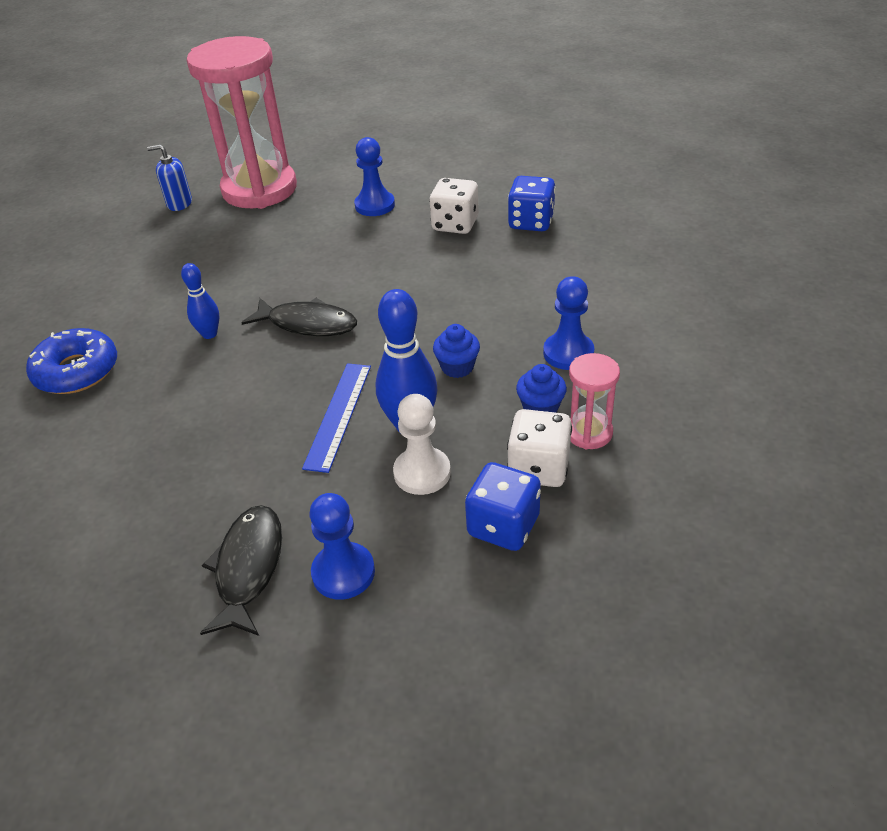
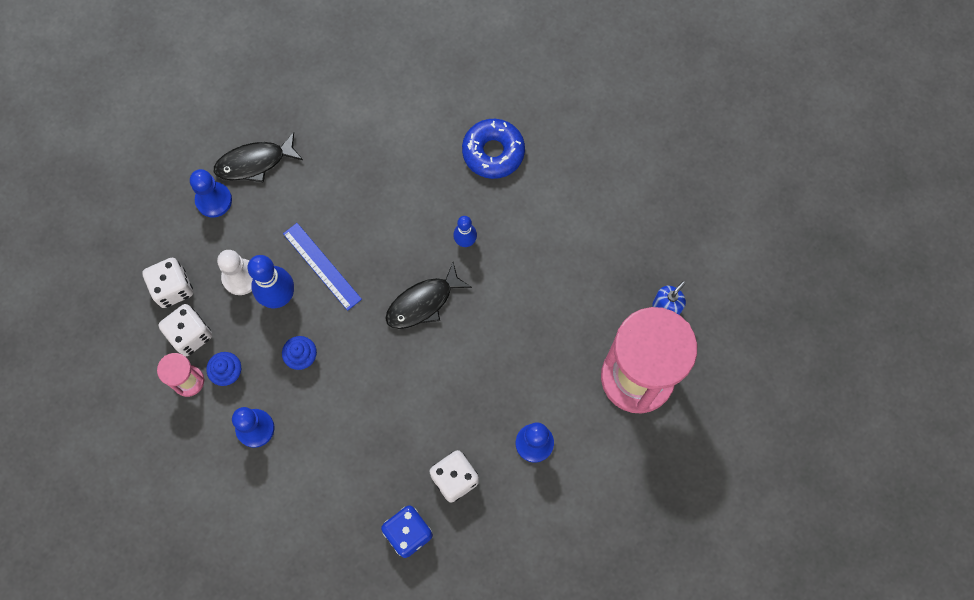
camera: 125 degrees right, 30 degrees up
(248, 568) = (255, 162): black fish -> black fish turned 120 degrees clockwise
(503, 526) = (173, 288): blue dice -> white dice

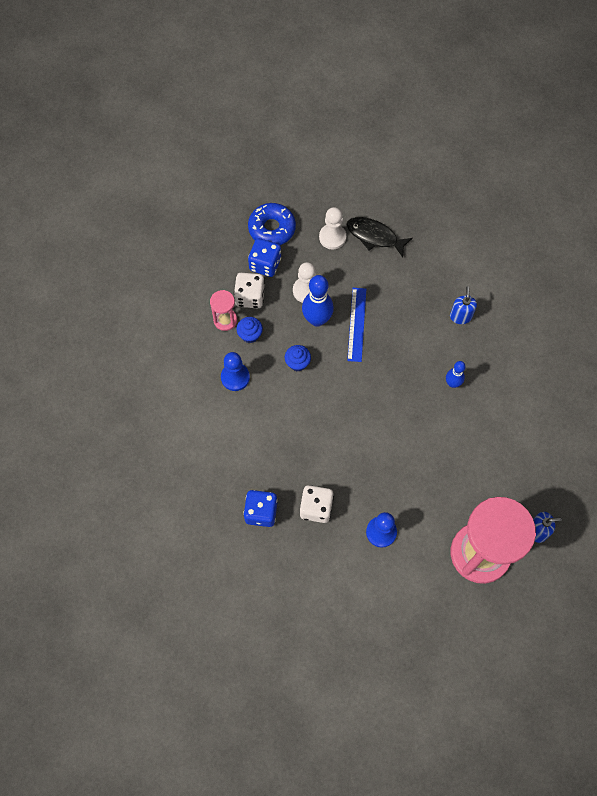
camera: 45 degrees right, 5 degrees down
(173, 288) = (265, 264): white dice -> blue dice
(214, 200) = (332, 237): blue pawn -> white pawn
(412, 169) = (460, 316): none -> blue soap dispenser
(423, 303) = (394, 395): black fish -> none
(493, 152) = (519, 348): blue donut -> blue donut (272, 228)

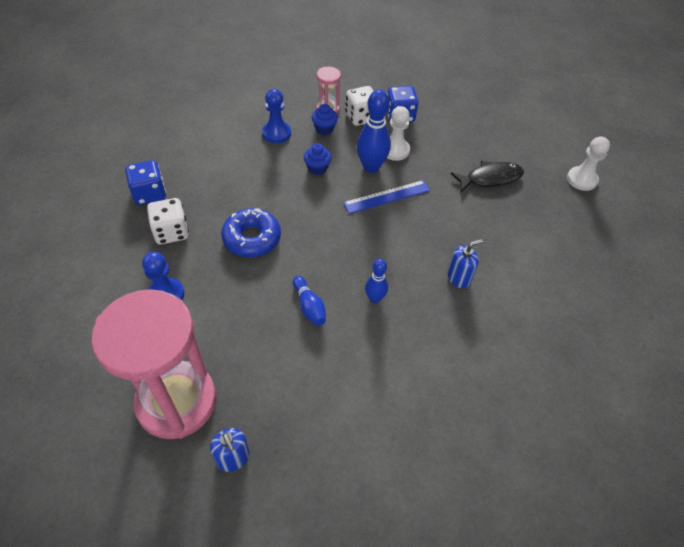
camera: 60 degrees right, 15 degrees down
(272, 228) = (438, 109): blue donut -> blue donut (252, 238)
(332, 237) = (463, 149): white pawn -> white pawn (581, 179)
(374, 236) = (490, 178): black fish -> black fish turned 75 degrees clockwise
(439, 432) = (309, 306): none -> blue bowling pin

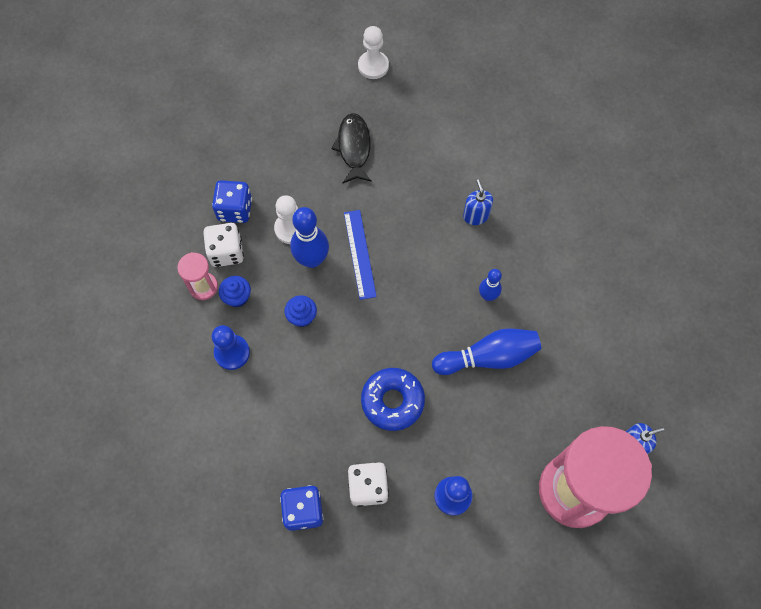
camera: 75 degrees left, 15 degrees up
(309, 306) = (488, 357): blue bowling pin -> blue bowling pin, size x1.72

